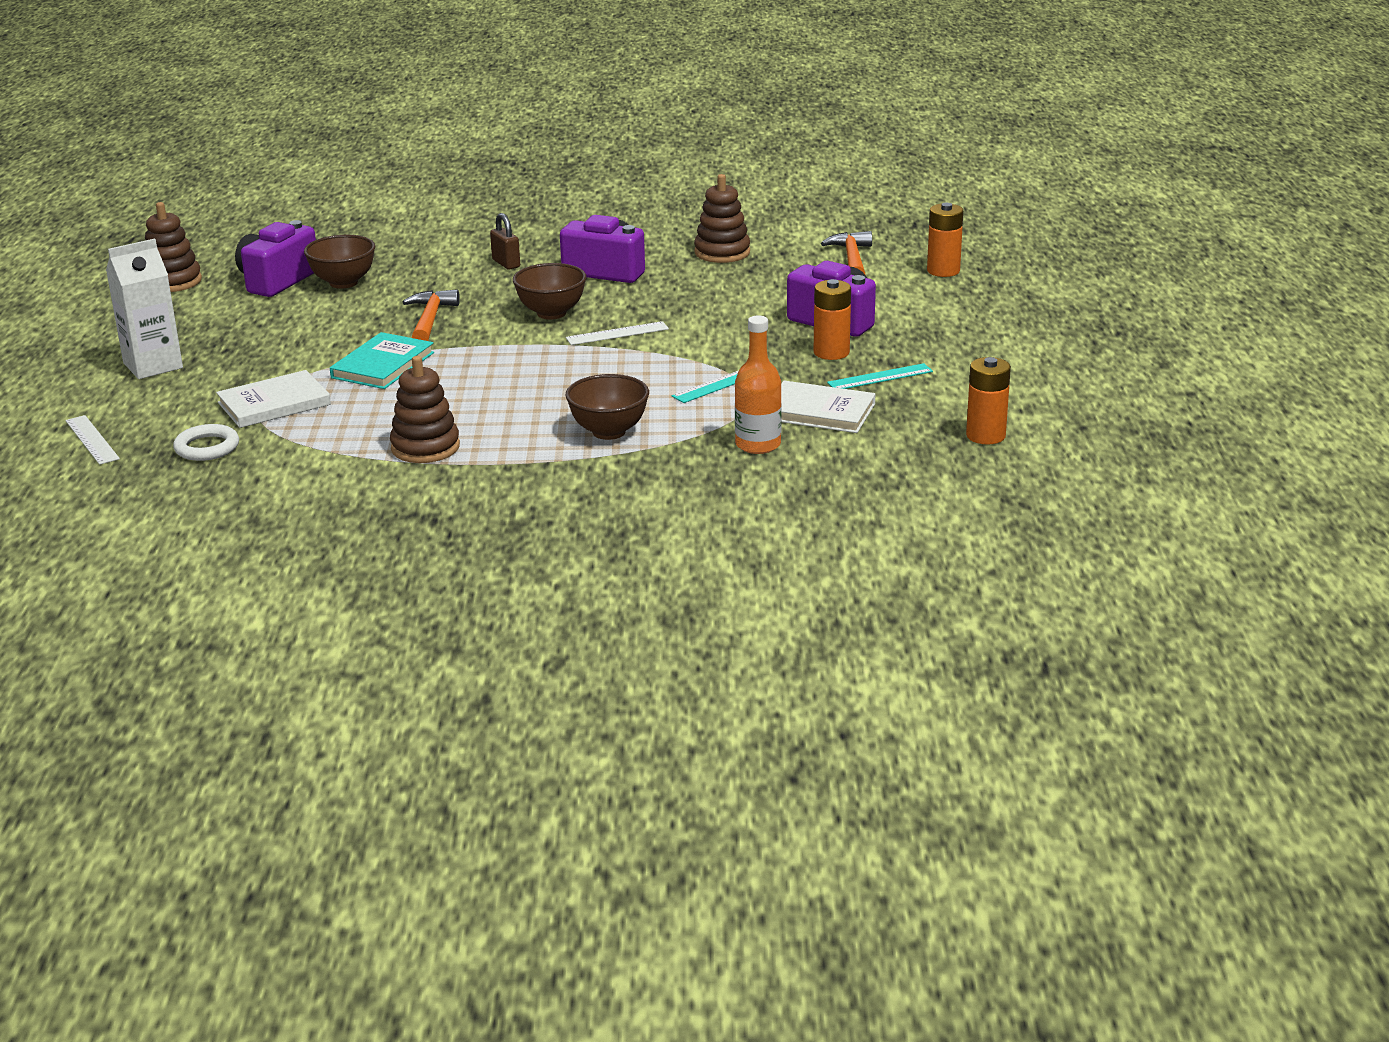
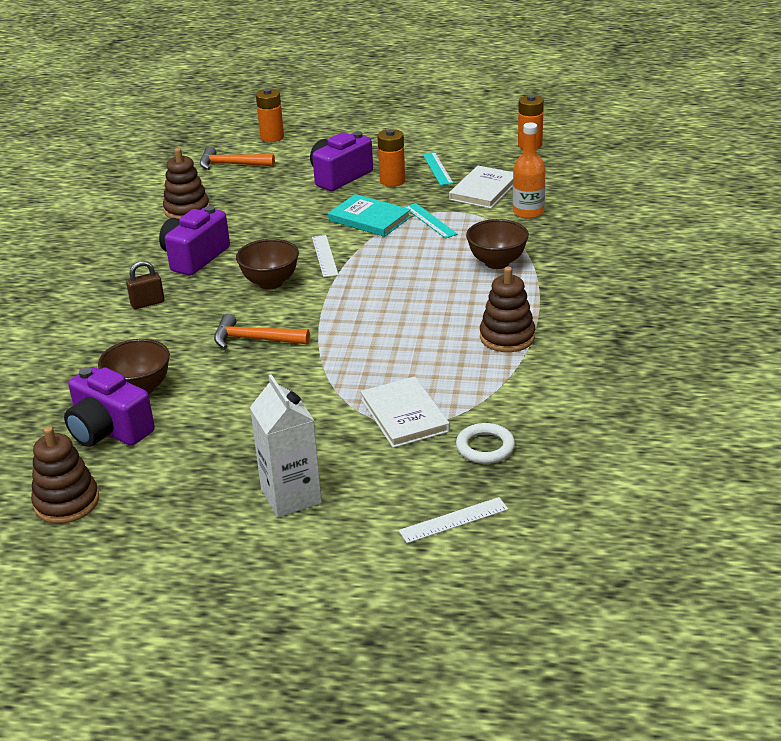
camera: 80 degrees left, 5 degrees up
(382, 365) = (343, 361): turquoise book -> turquoise book (369, 219)

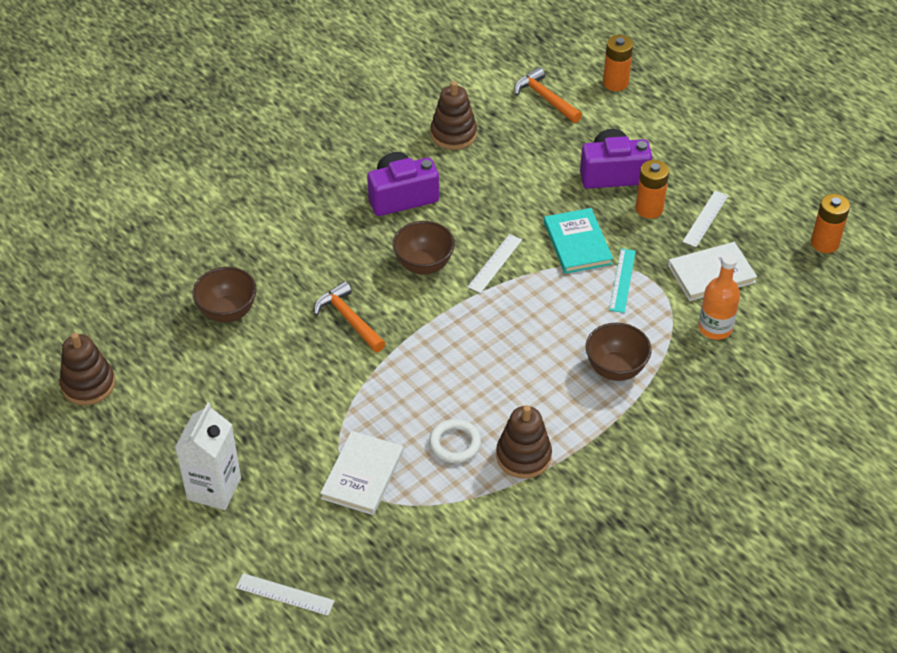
camera: 40 degrees right, 15 degrees up
(109, 430) = (172, 338): purple camera -> none
(147, 303) = (319, 225): brown padlock -> none
(437, 168) = (705, 218): turquoise ruler -> white ruler
(485, 447) = (379, 549): white ring -> white ring (455, 443)

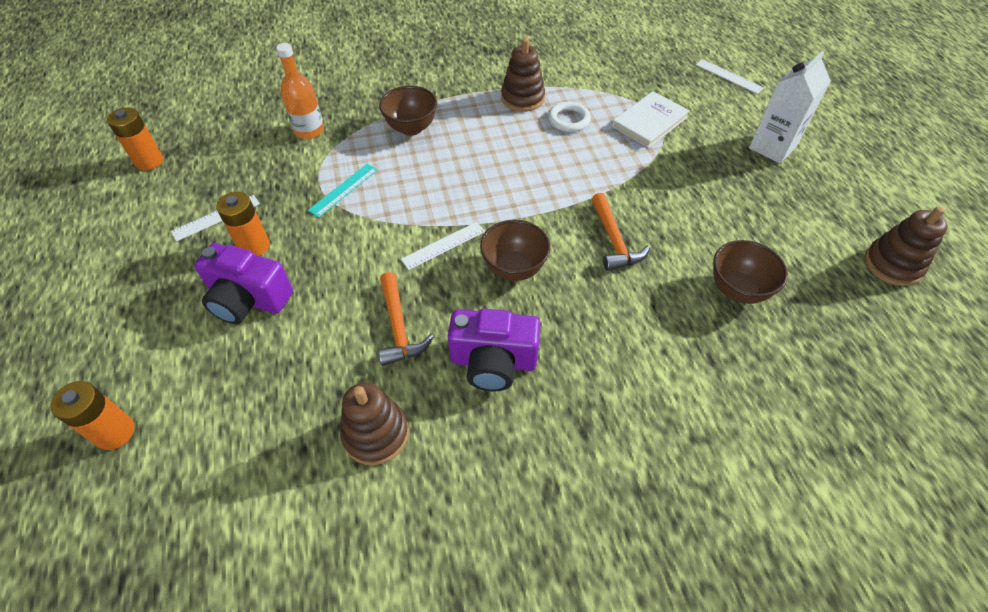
camera: 155 degrees left, 5 degrees up
(545, 98) = (220, 445): orange hammer -> orange hammer (399, 327)
(577, 243) = (352, 236): turquoise book -> none
(711, 274) = (266, 169): white book -> none

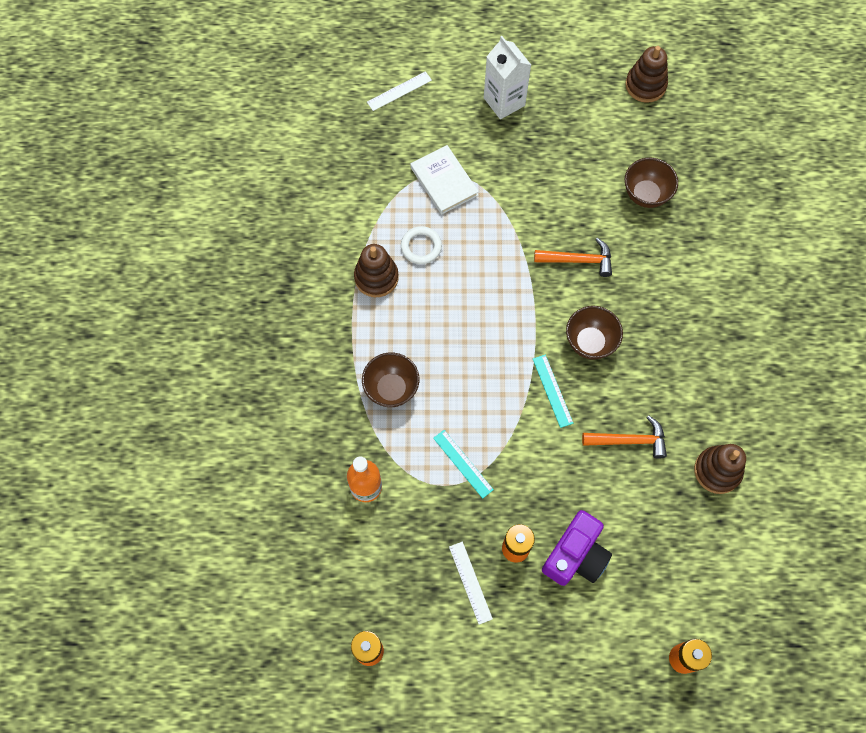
camera: 75 degrees left, 15 degrees up
(443, 245) = (552, 390): white ruler -> turquoise ruler
(493, 362) = (674, 379): purple camera -> none

